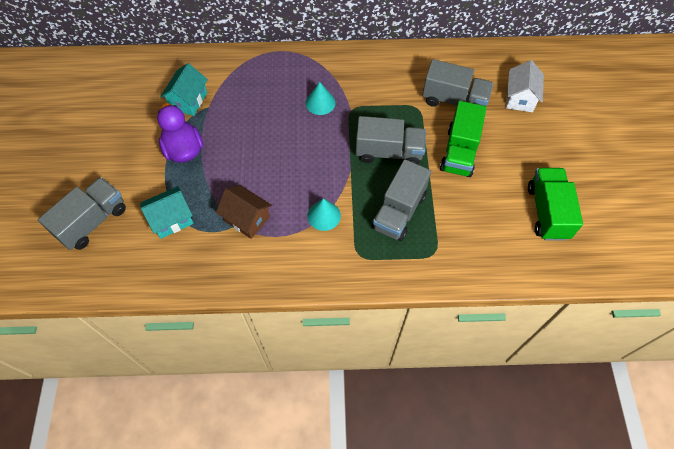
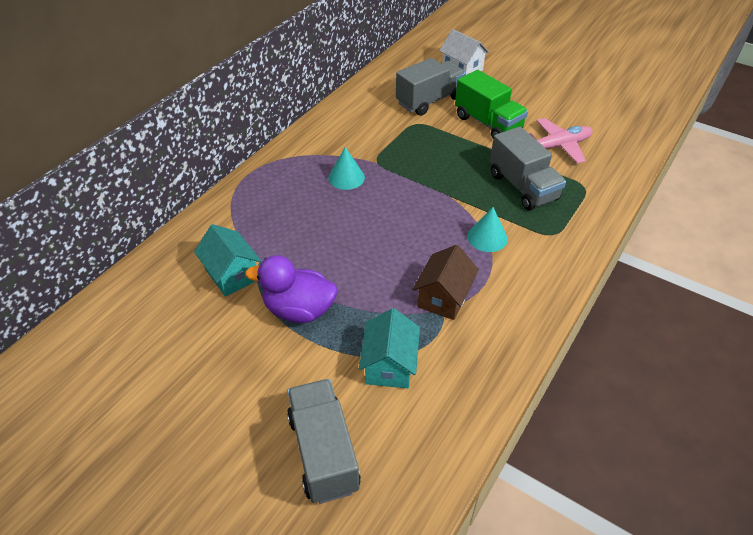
camera: 55 degrees left, 15 degrees down
(247, 219) = (443, 297): brown house -> brown house turned 45 degrees counterclockwise
(389, 152) = (450, 162): grey truck -> none
(471, 212) = (557, 146): none -> pink plane
(547, 212) = (588, 109): green truck -> none

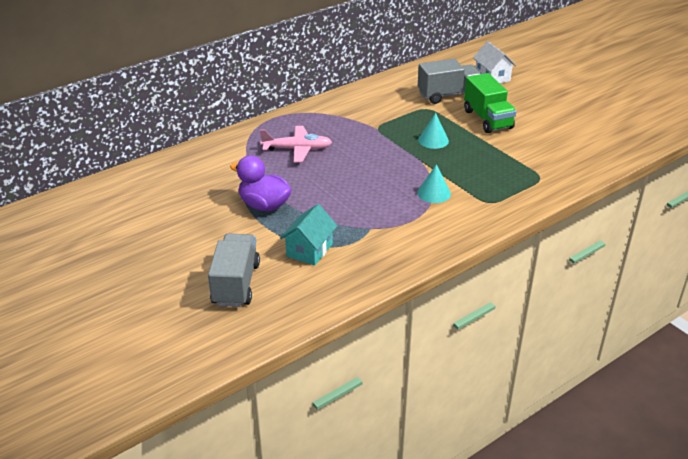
camera: 20 degrees right, 10 degrees down
(232, 274) = (229, 175): turquoise house -> none
(346, 177) = (347, 134): turquoise cone -> turquoise cone (433, 140)
(443, 297) = (374, 221): brown house -> none
(523, 187) = (486, 167): grey truck -> none
(557, 146) = (537, 146): pink plane -> pink plane (297, 149)

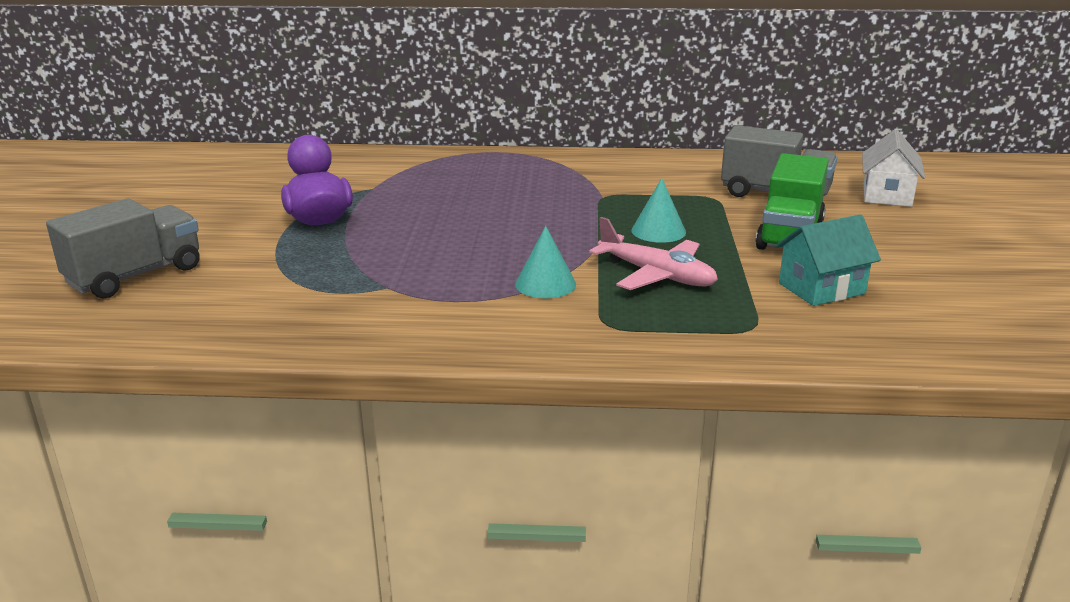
camera: 40 degrees right, 10 degrees down
(297, 149) = (463, 185): pink plane -> pink plane (657, 275)
(309, 250) = (273, 278): turquoise house -> turquoise house (821, 288)

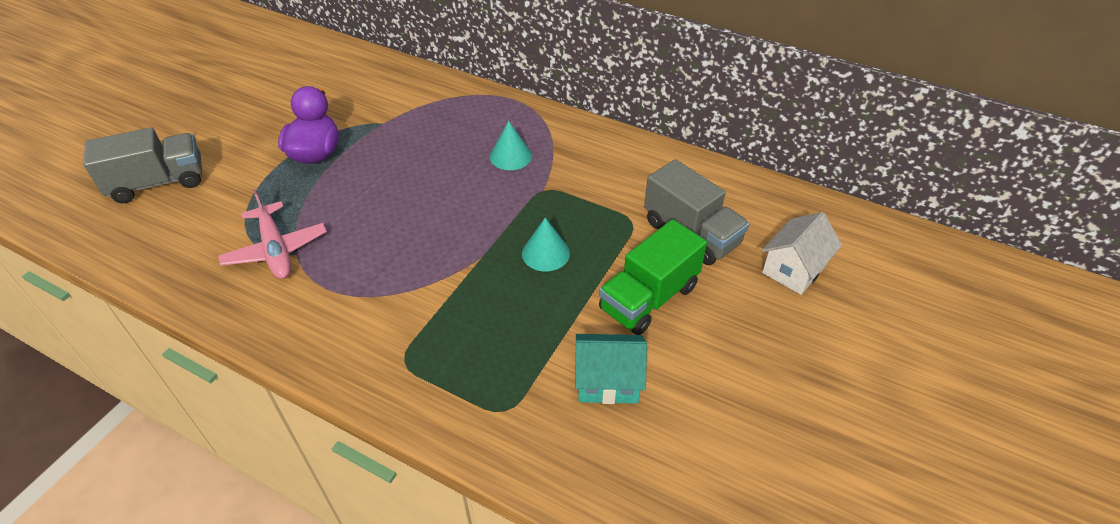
camera: 25 degrees right, 20 degrees up
(545, 284) = (403, 292): turquoise cone -> turquoise cone (510, 156)
(657, 275) = (493, 313): pink plane -> pink plane (276, 250)

